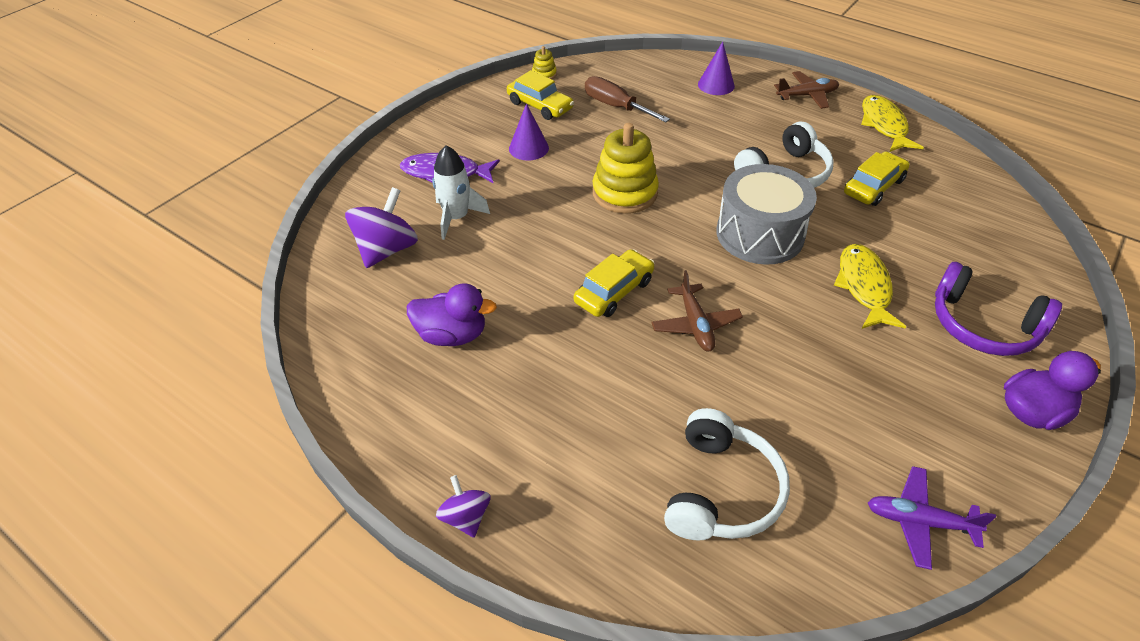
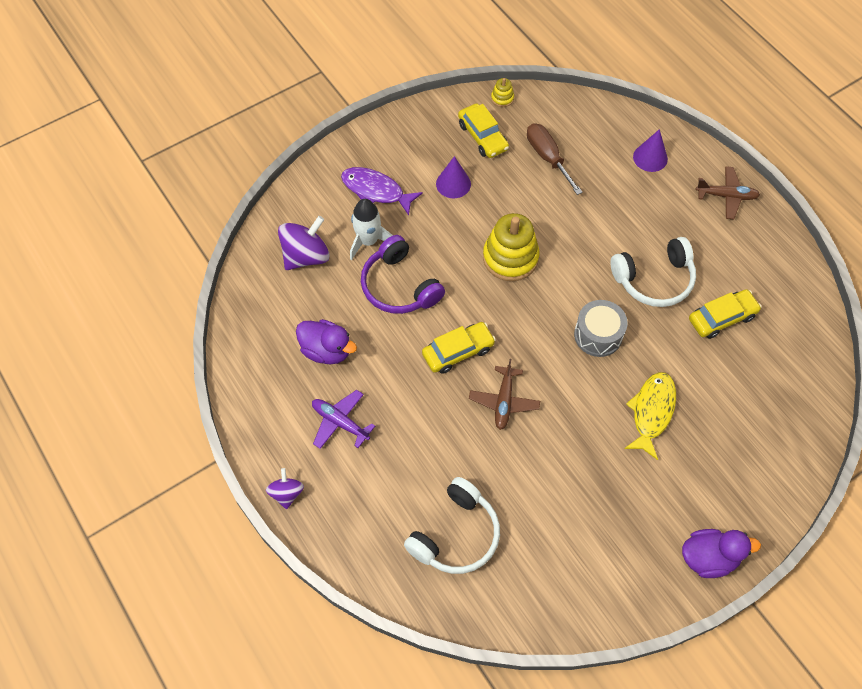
camera: 20 degrees right, 15 degrees up
(760, 234) = (598, 335): grey drum -> grey drum, size x0.66
(884, 125) = (775, 253): yellow fish -> none
(919, 521) = (574, 603): purple plane -> purple plane (340, 422)
(983, 325) = (722, 477): purple headphones -> purple headphones (399, 286)

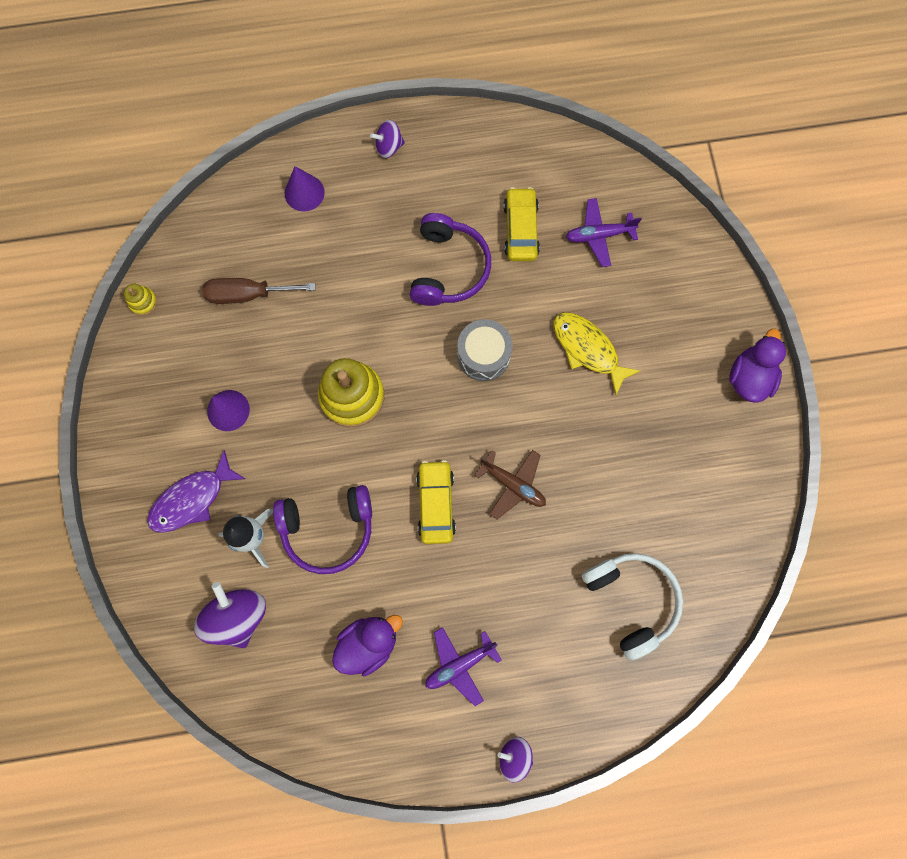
camera: 65 degrees left, 15 degrees up
(482, 136) = (183, 348): yellow car -> none
(654, 279) = (448, 268): white headphones -> purple headphones
(726, 196) = (389, 147): brown plane -> purple spinning top
(757, 380) = (599, 235): none -> purple plane

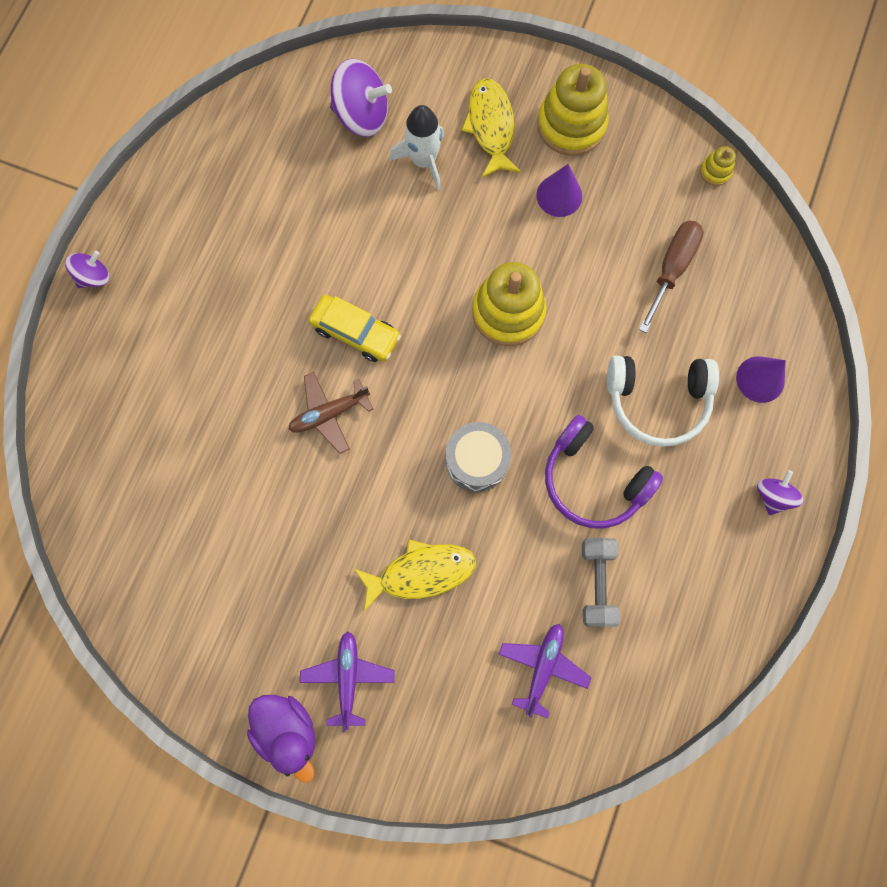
camera: 120 degrees right, 0 degrees up
(157, 434) = (571, 125): none -> yellow stacking toy
(192, 499) = (491, 127): purple fish -> yellow fish
(328, 528) = (392, 226): purple headphones -> none
(368, 643) = (269, 208): purple duck -> none
(460, 664) = (199, 274): purple plane -> purple plane (348, 677)
(520, 229) = (596, 583): yellow car -> grey dumbbell
(631, 600) = (152, 459): white headphones -> white headphones (657, 400)

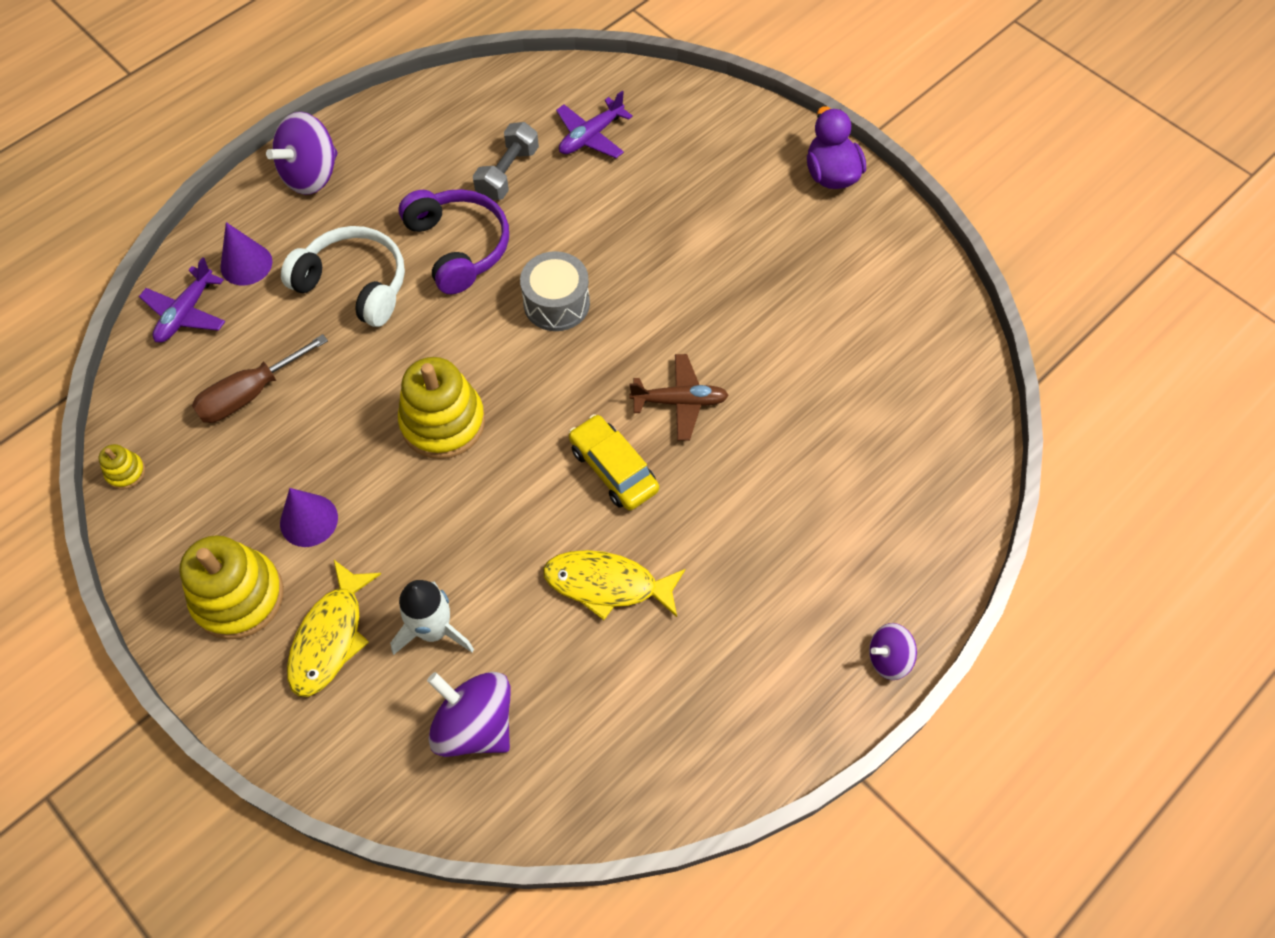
camera: 155 degrees left, 15 degrees down
(348, 677) = (762, 189): purple plane -> purple plane (186, 313)
(421, 572) = (658, 238): yellow fish -> yellow fish (607, 584)
(772, 496) = (311, 175): purple spinning top -> purple spinning top, size x1.74

